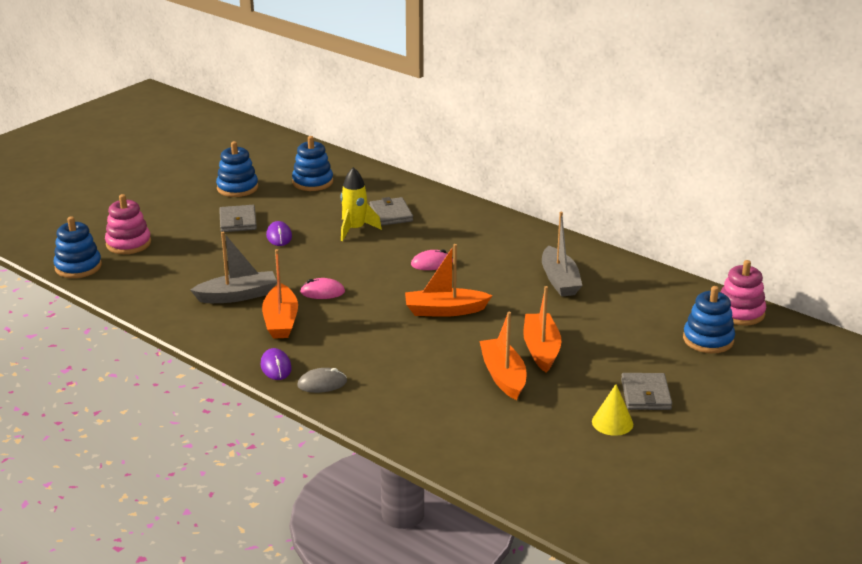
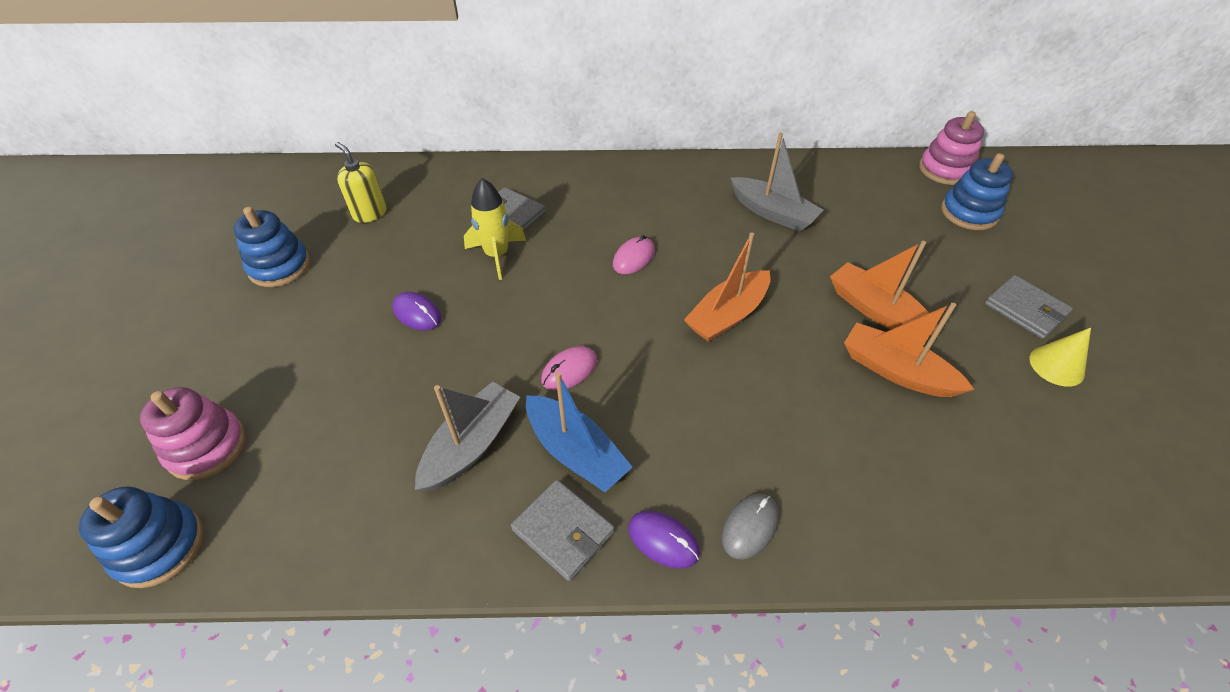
camera: 40 degrees left, 20 degrees up
(238, 221) = (336, 318): grey wallet -> grey wallet (563, 531)
(281, 321) = (576, 452): orange boat -> blue boat
(312, 182) = (370, 213): blue stacking toy -> yellow soap dispenser

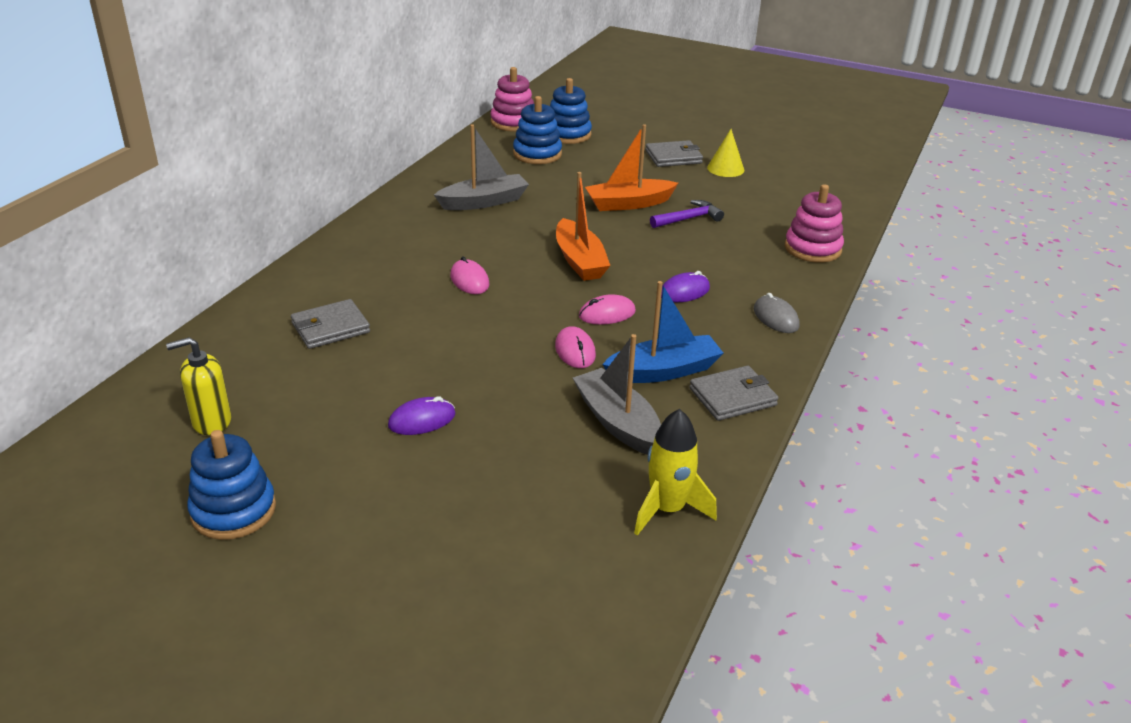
camera: 65 degrees left, 15 degrees down
(160, 546) = (604, 649): blue stacking toy -> blue stacking toy (537, 154)
(207, 447) = (492, 602): pink stacking toy -> pink stacking toy (812, 248)
(497, 255) = (385, 351): yellow rocket -> yellow rocket (667, 509)
(647, 370) = (607, 314): none -> pink mouse
(663, 540) = (766, 355): purple mouse -> purple mouse (684, 291)
(896, 371) = (688, 219): orange boat -> purple hammer

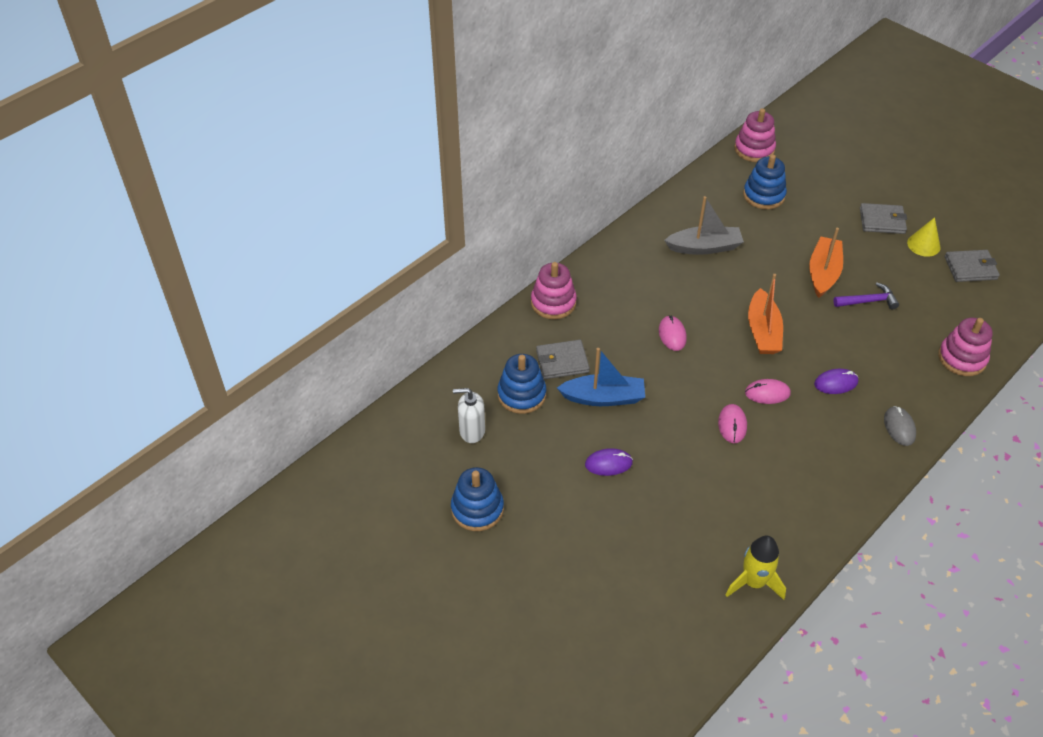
camera: 20 degrees right, 15 degrees up
(211, 422) = (472, 431): yellow soap dispenser -> white soap dispenser
(306, 275) = (553, 303): none -> pink stacking toy
(567, 134) = (797, 174): blue stacking toy -> blue stacking toy (521, 394)
(618, 422) = (743, 499): grey boat -> none
(628, 204) = (823, 273): orange boat -> orange boat turned 105 degrees clockwise
(663, 371) = (792, 460): blue boat -> blue boat (603, 397)
(732, 397) = (835, 497): grey wallet -> grey wallet (970, 268)

